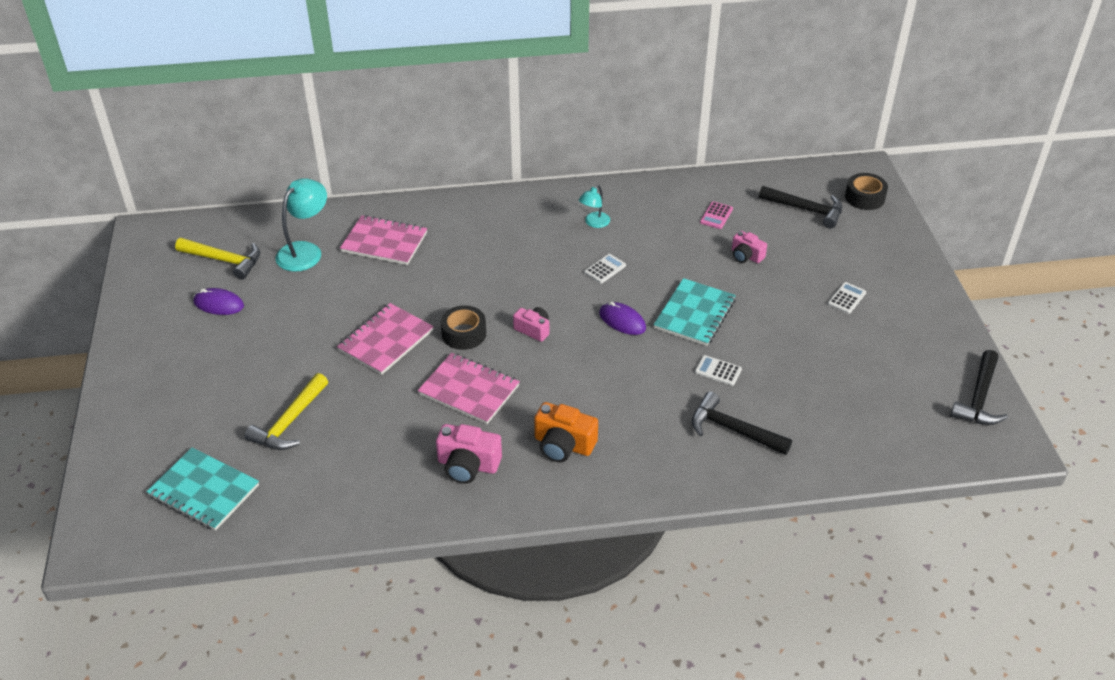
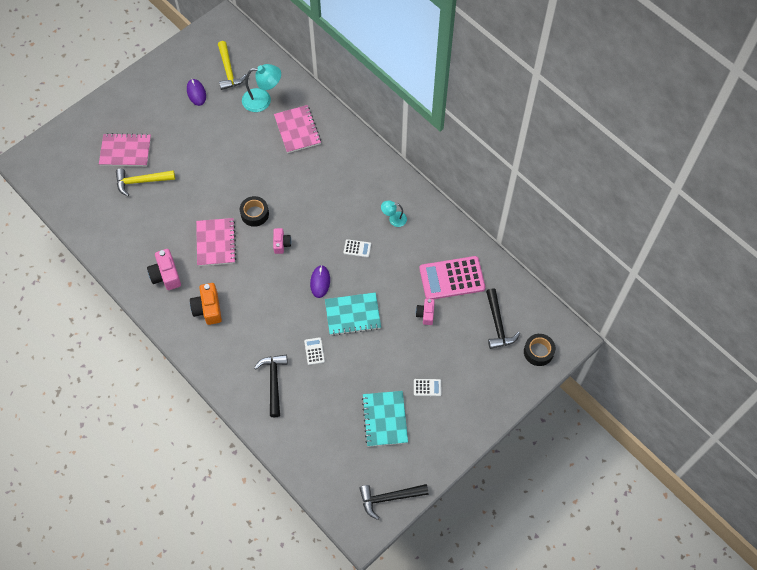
camera: 55 degrees right, 20 degrees up
(204, 491) = (78, 179): turquoise notebook -> turquoise notebook (385, 419)
(386, 340) = (224, 183): pink notebook -> pink notebook (125, 151)
(716, 216) = (452, 278): pink calculator -> pink calculator, size x2.30

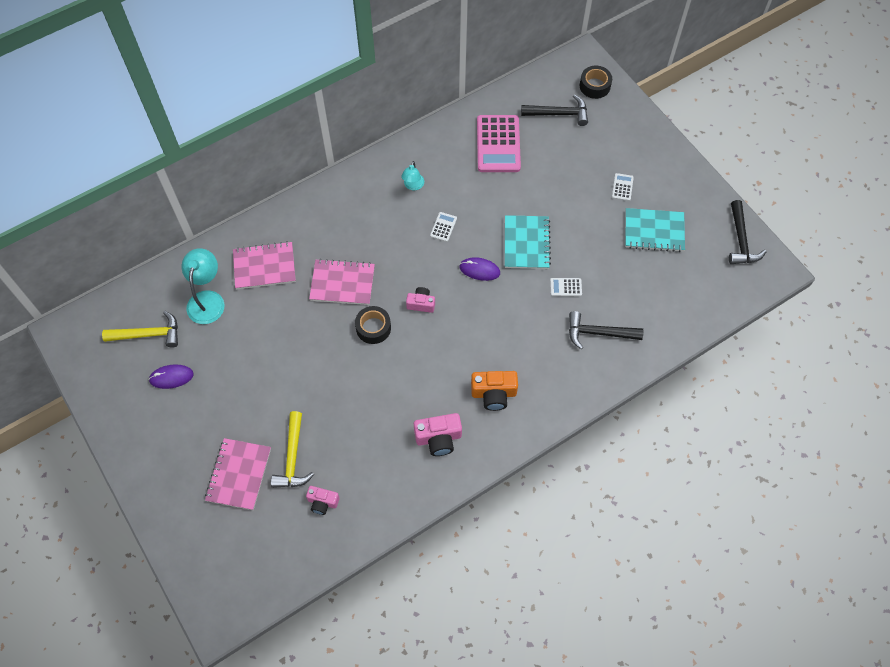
camera: 80 degrees left, 0 degrees up
(216, 243) = (404, 376): pink notebook -> pink notebook (342, 283)
(425, 314) = (537, 175): pink camera -> pink camera (322, 502)

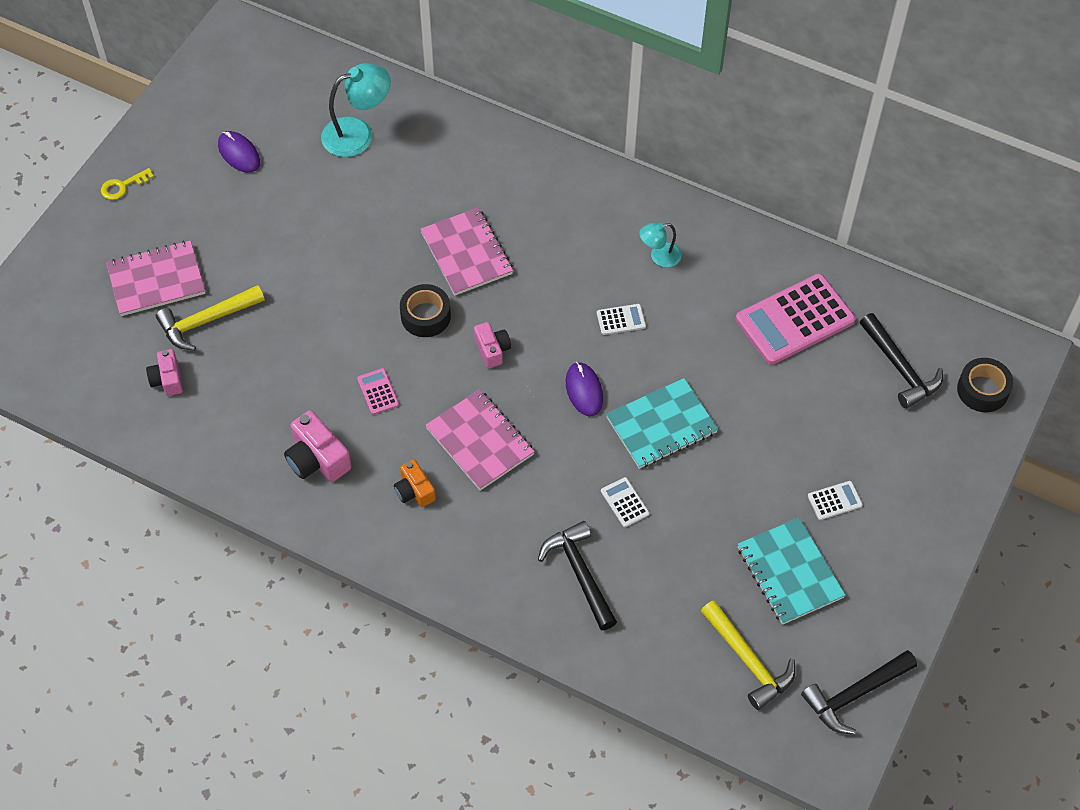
camera: 60 degrees right, 5 degrees down
(145, 463) = (122, 186): none -> yellow key
(148, 334) = (279, 104): yellow hammer -> yellow hammer (748, 660)
(264, 267) = (437, 164): pink notebook -> pink notebook (480, 441)
(411, 381) = (378, 392): none -> pink calculator
(494, 394) = (414, 491): orange camera -> orange camera, size x0.64

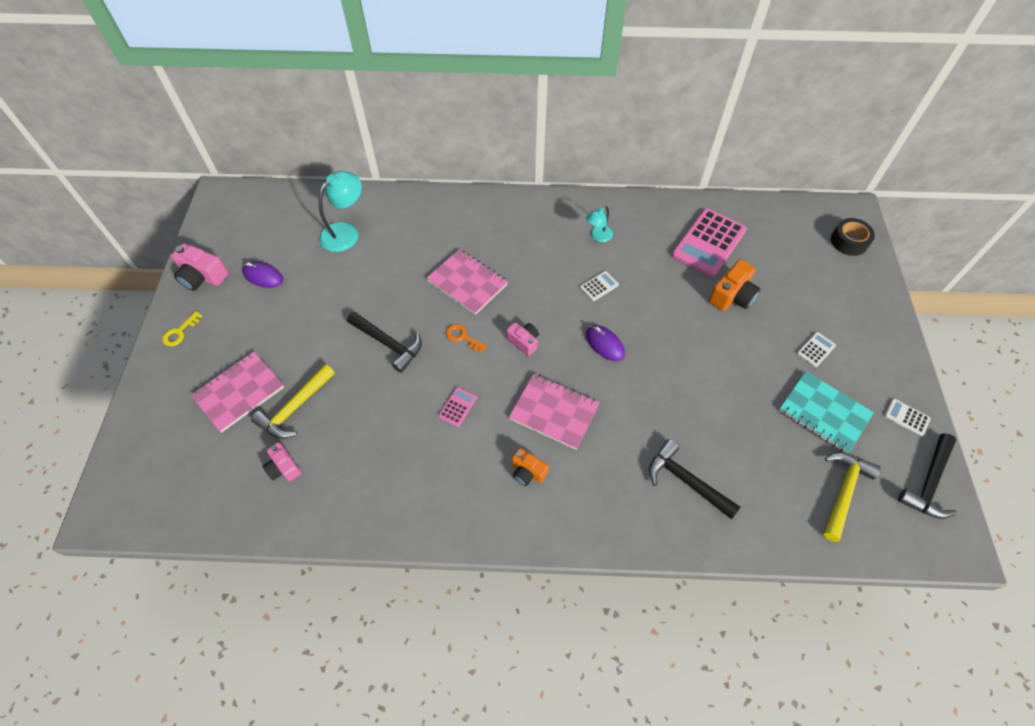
camera: 25 degrees left, 0 degrees up
(317, 459) = (438, 480): pink camera -> pink camera (202, 277)
(378, 392) = (457, 407): pink calculator -> pink calculator turned 75 degrees clockwise
(425, 316) = (462, 337): black tape -> orange key
(624, 502) = (683, 412): white calculator -> white calculator (906, 417)
(661, 425) = (671, 346): turquoise notebook -> none
(748, 660) = (843, 492): yellow hammer -> yellow hammer turned 90 degrees counterclockwise
(777, 396) = (732, 296): none -> orange camera
(900, 368) = (792, 247): black hammer -> black hammer (388, 344)

